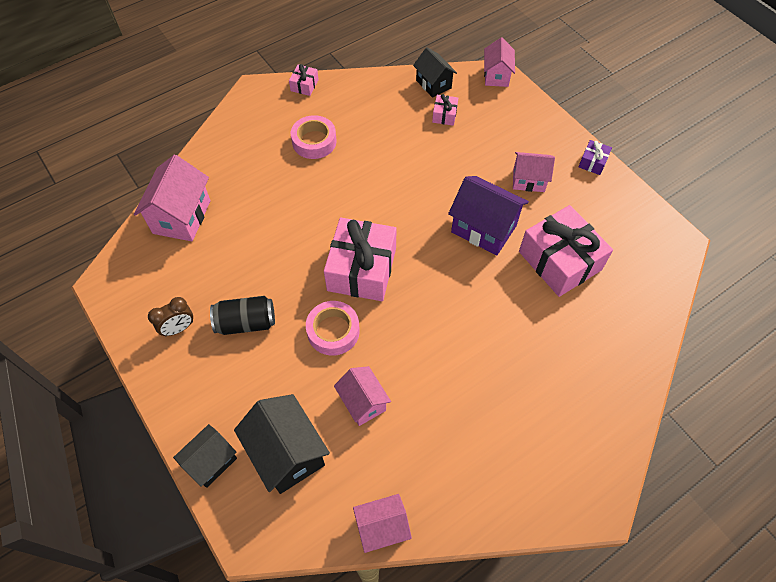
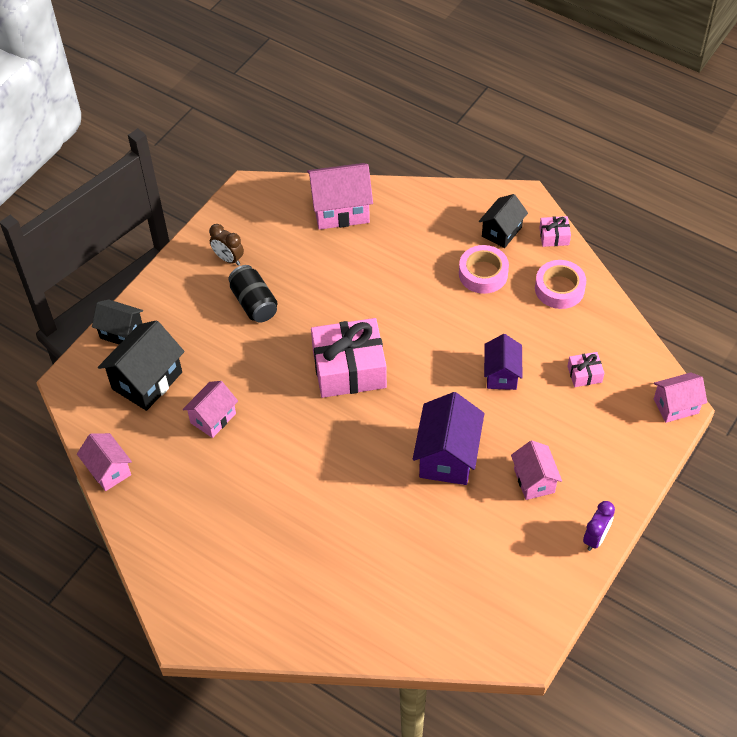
camera: 70 degrees right, 5 degrees down
(333, 331) = (273, 370): pink tape -> pink tape (559, 289)
(420, 165) = (501, 374): none -> purple house
(433, 84) = (625, 349): black house -> black house (501, 232)
(560, 260) = (440, 537): pink gift -> none
(592, 162) = (595, 538): purple gift -> purple clock

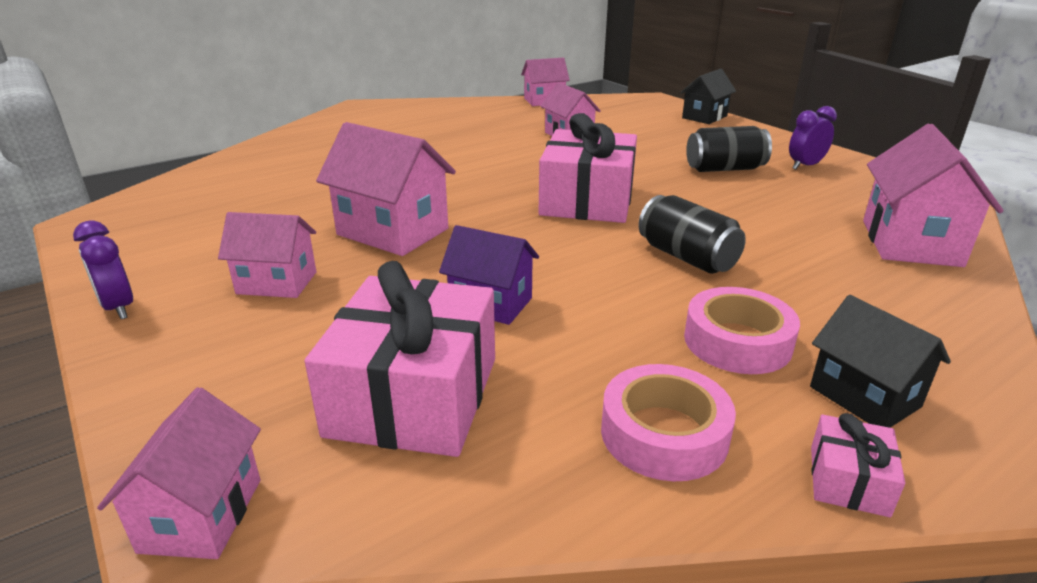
camera: 110 degrees right, 25 degrees down
(147, 380) = (636, 119): black house -> none
(228, 259) = (805, 166): brown clock -> purple clock
(408, 303) = (687, 257): none -> black can
(447, 456) = (393, 232): purple house -> pink house
(584, 374) = (414, 396): pink gift -> pink gift, size x2.27

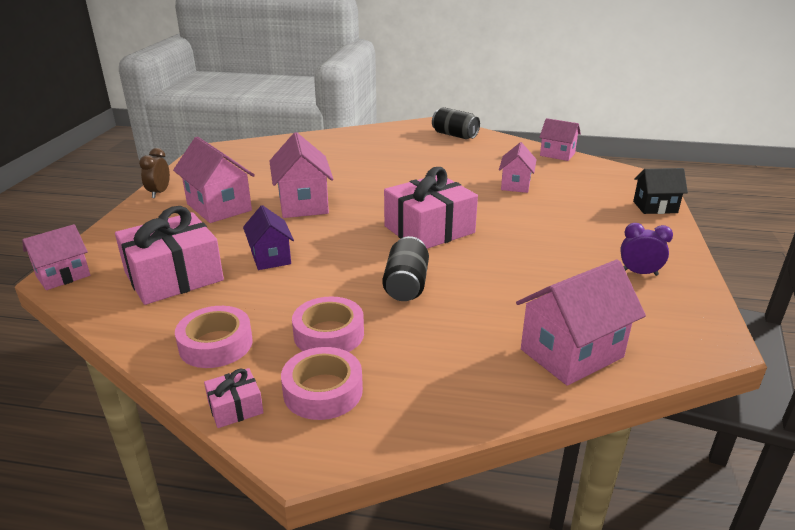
camera: 45 degrees right, 0 degrees up
(118, 308) = (159, 193): purple clock -> brown clock
(277, 283) = (219, 207): pink house -> pink house, size x1.58
(724, 169) = (567, 248): black can -> black can (454, 135)
(864, 397) = (323, 391): black house -> pink tape

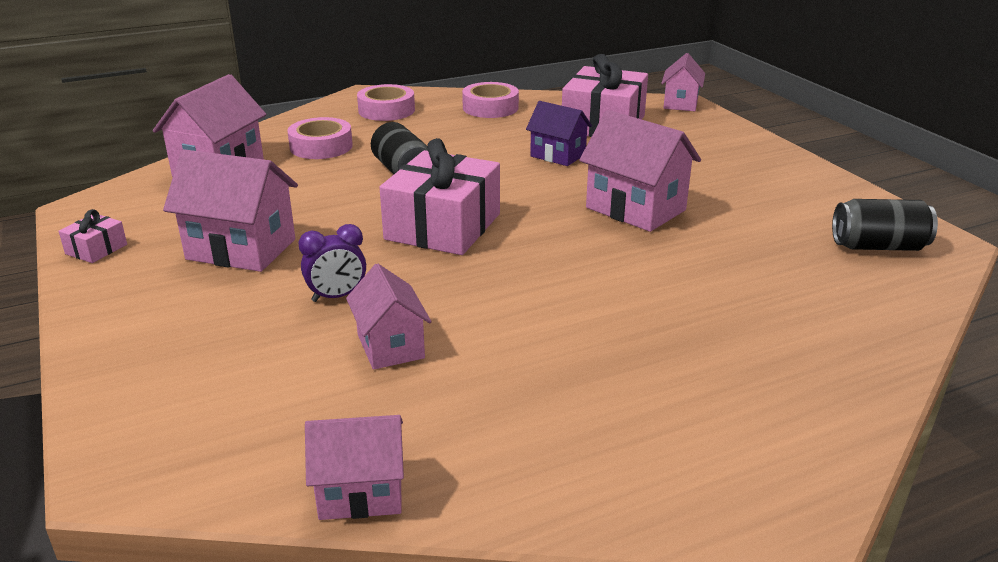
camera: 145 degrees right, 0 degrees up
(159, 193) = (809, 170): brown clock -> none
(219, 207) = (711, 177): pink house -> pink house (241, 249)
(235, 407) = (428, 94): pink gift -> pink gift (96, 249)
(329, 334) = (422, 130): pink tape -> pink tape (321, 146)
(454, 135) = (666, 473): black can -> black can (878, 246)
(639, 273) = (153, 252): purple clock -> purple clock (337, 296)
(655, 207) = (114, 380): black house -> none

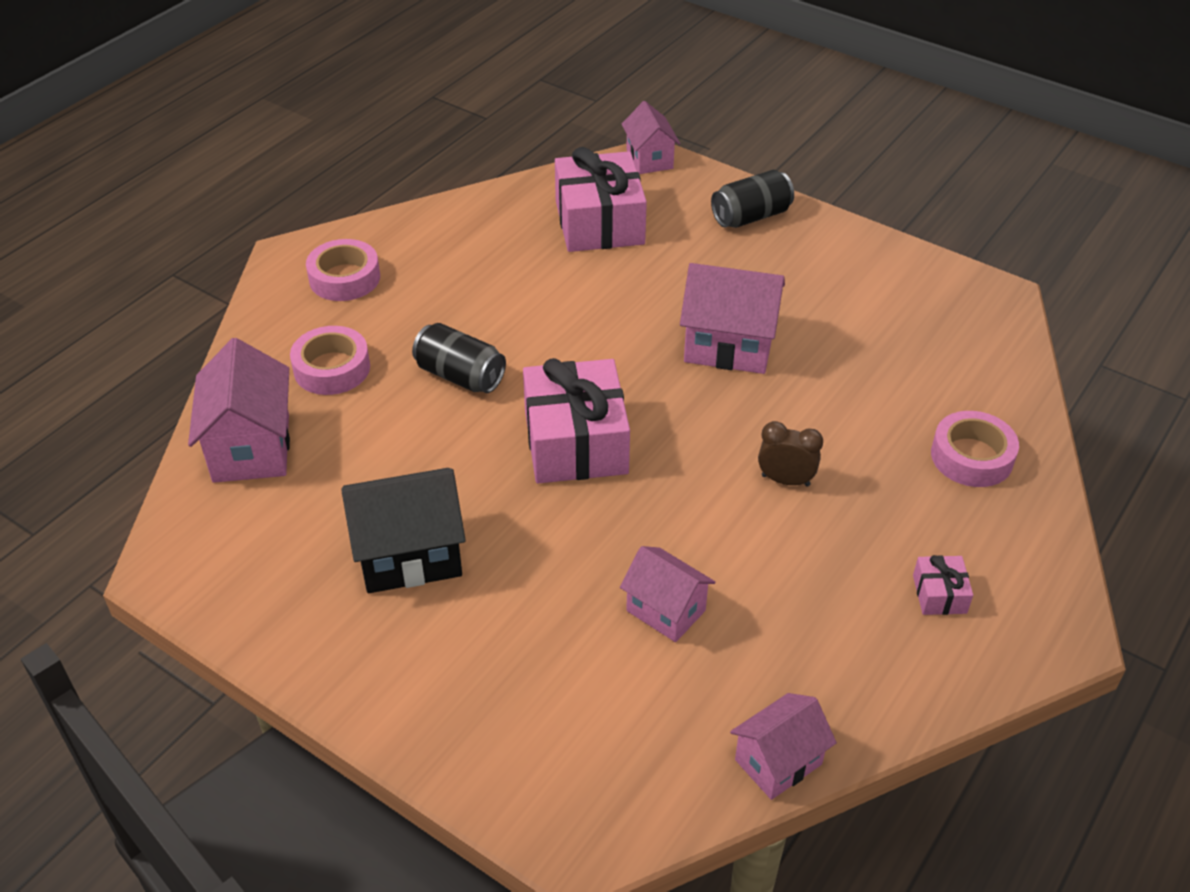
camera: 30 degrees left, 15 degrees up
(96, 249) = (255, 621): pink gift -> pink gift (939, 594)
(241, 249) = (409, 555): pink house -> black house
(337, 296) = (564, 575): purple clock -> none
(490, 108) = (458, 233): pink tape -> pink tape (971, 457)
(558, 155) = (595, 291): purple house -> none
(596, 300) = (785, 480): none -> brown clock
(878, 246) = (954, 319): black can -> black can (751, 216)

